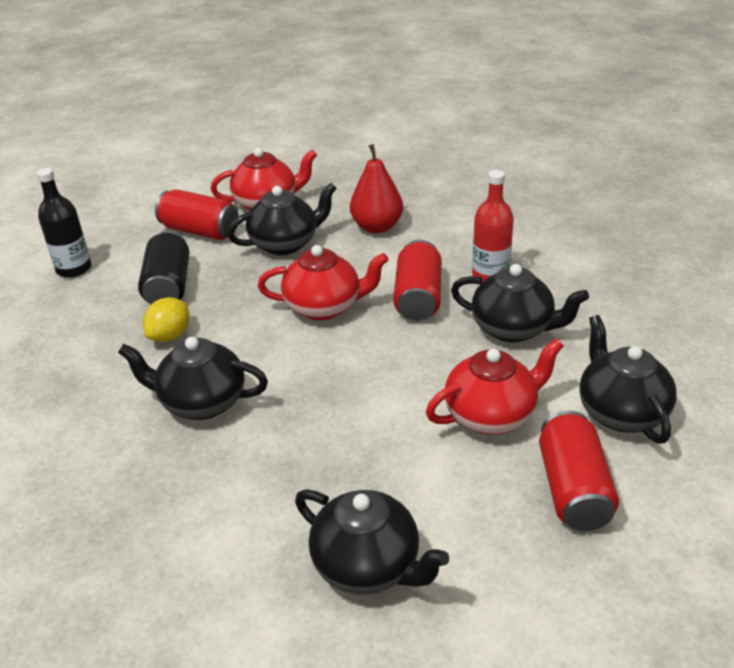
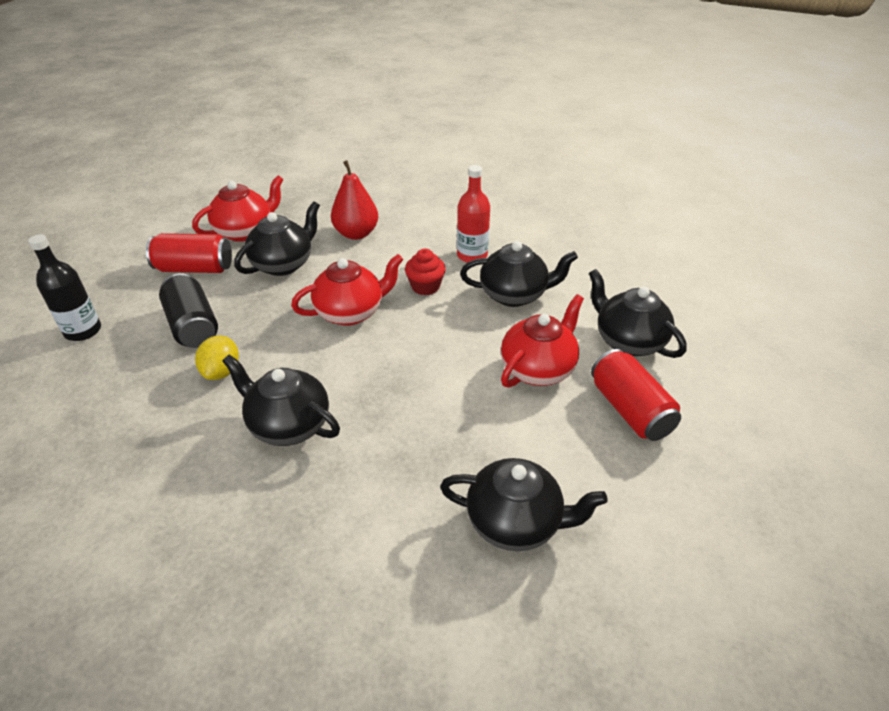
camera: 25 degrees left, 5 degrees up
(201, 402) = (288, 425): black teapot -> black teapot turned 45 degrees clockwise
(418, 298) = (425, 286): red can -> red cupcake

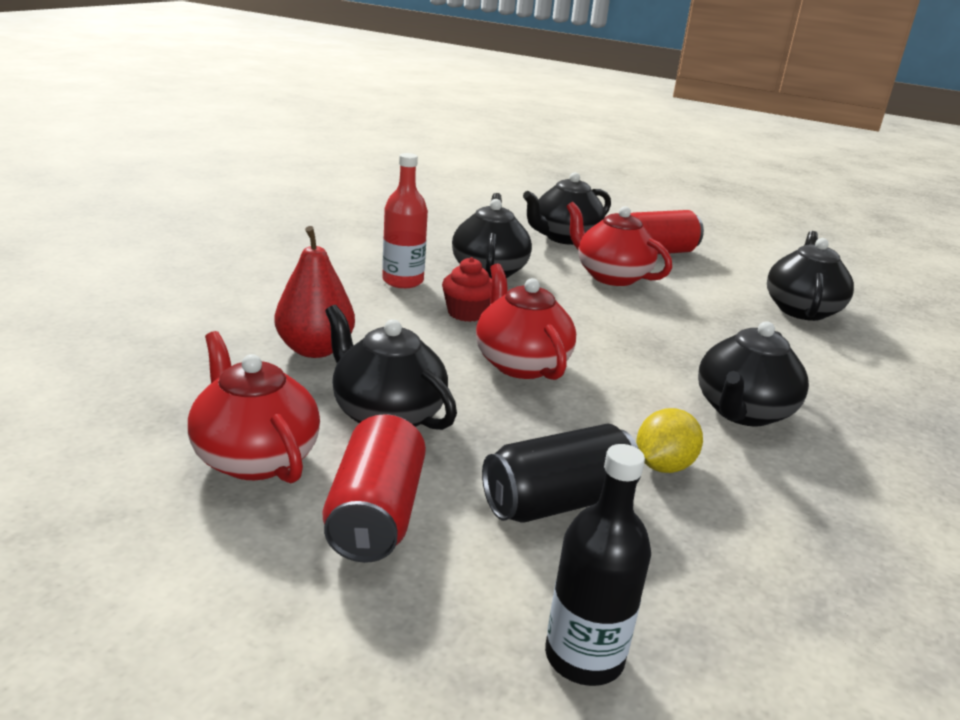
camera: 90 degrees left, 15 degrees down
(222, 371) = (663, 466): yellow lemon -> yellow lemon turned 60 degrees counterclockwise

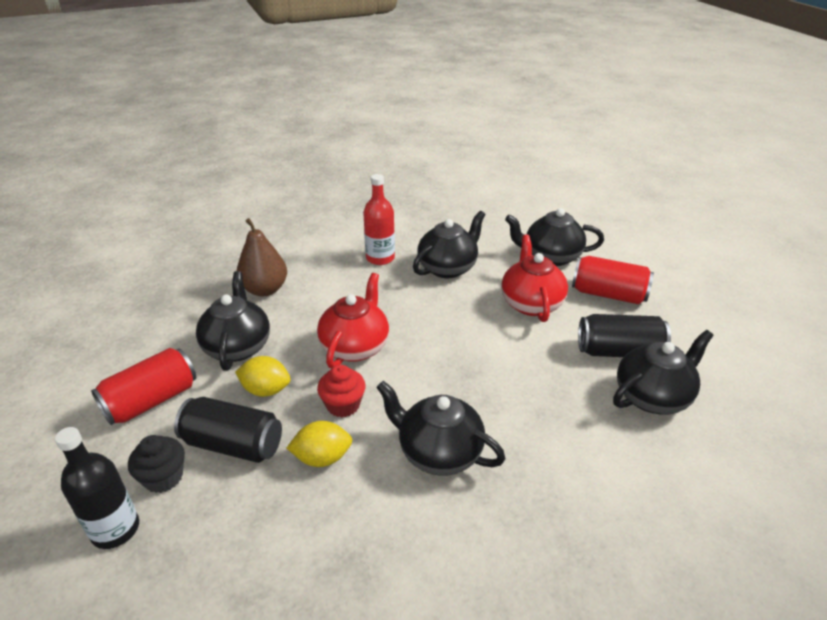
camera: 45 degrees right, 10 degrees up
(255, 457) = (153, 342): red teapot -> none
(315, 349) = (265, 289): red pear -> brown pear
(466, 313) = (381, 296): red cupcake -> red cupcake (343, 405)
(499, 439) = (266, 390): none -> yellow lemon
(540, 575) = (163, 477): none -> black cupcake
(731, 288) = (619, 351): none -> black can
(742, 412) = (438, 452): black teapot -> black teapot turned 45 degrees clockwise

